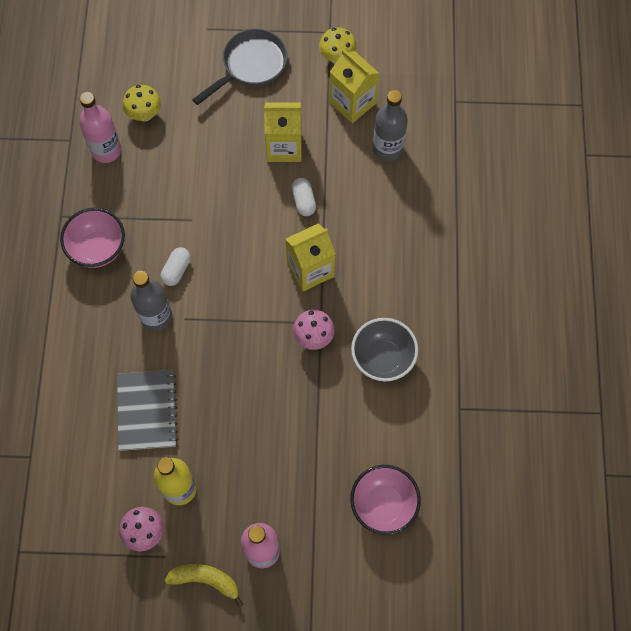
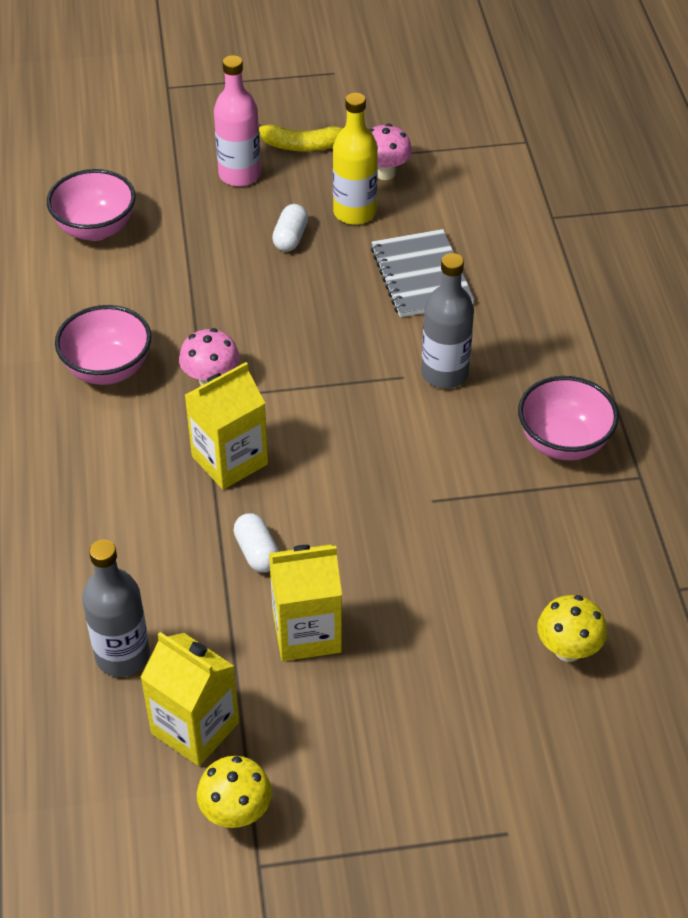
camera: 170 degrees right, 20 degrees down
(106, 150) = (610, 581): pink bottle -> none
(176, 270) = (434, 432): white capsule -> white capsule (290, 238)
(250, 66) = (401, 769): grey pan -> none
(382, 358) = (108, 369): grey bowl -> pink bowl

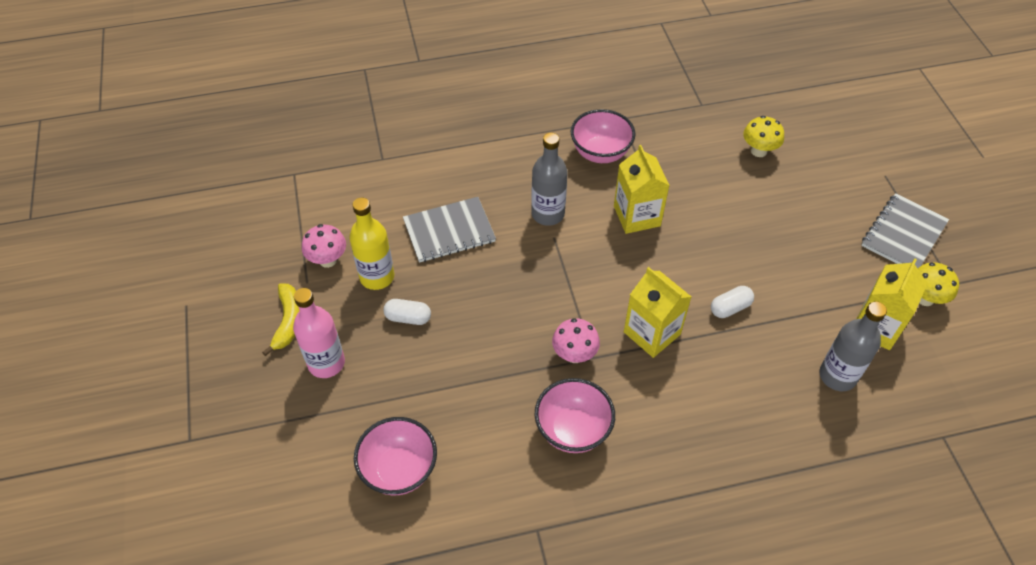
camera: 95 degrees left, 5 degrees up
(306, 632) = (785, 274): yellow carton -> yellow carton (637, 216)
(370, 821) = (903, 234): none -> grey notebook

